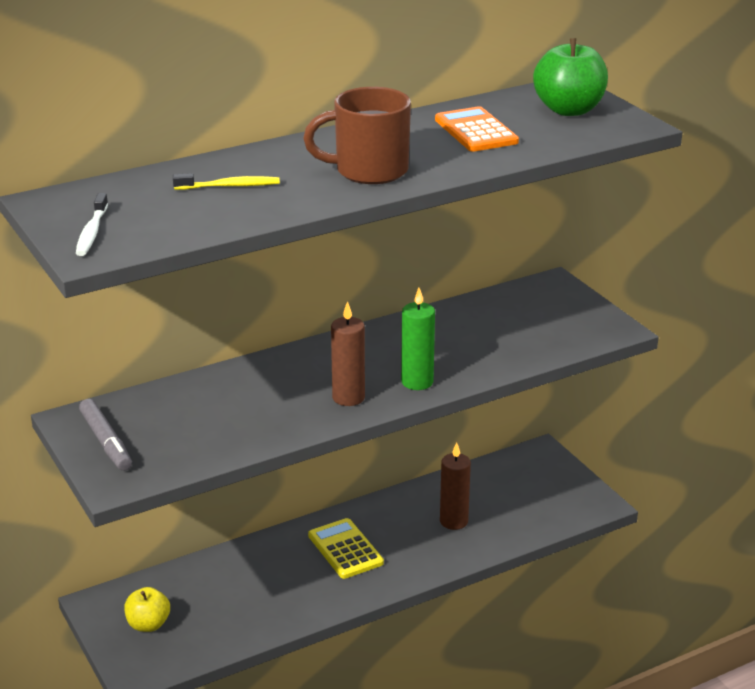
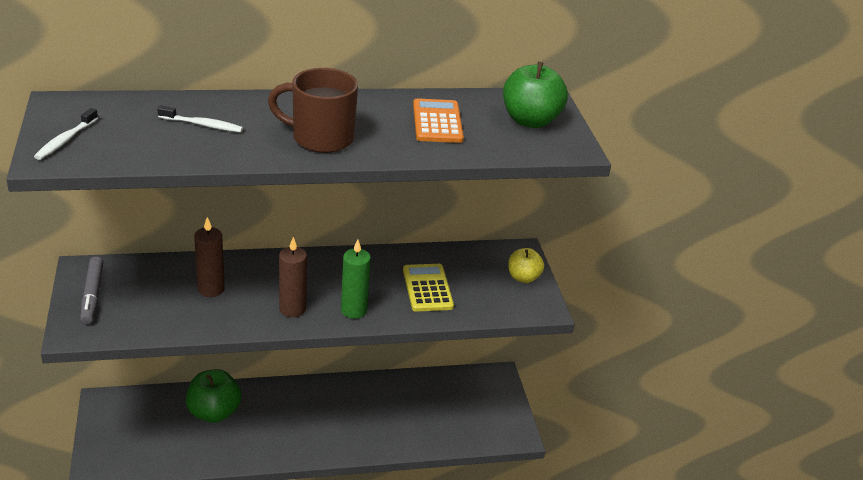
camera: 15 degrees right, 5 degrees up
(148, 624) = (127, 430): yellow apple -> yellow apple (523, 277)
(230, 186) = (203, 125): yellow toothbrush -> white toothbrush
(240, 577) = (214, 412): none -> green apple
(345, 549) = (303, 413): yellow calculator -> yellow calculator (427, 288)
(454, 521) = (397, 415): brown candle -> brown candle (211, 289)

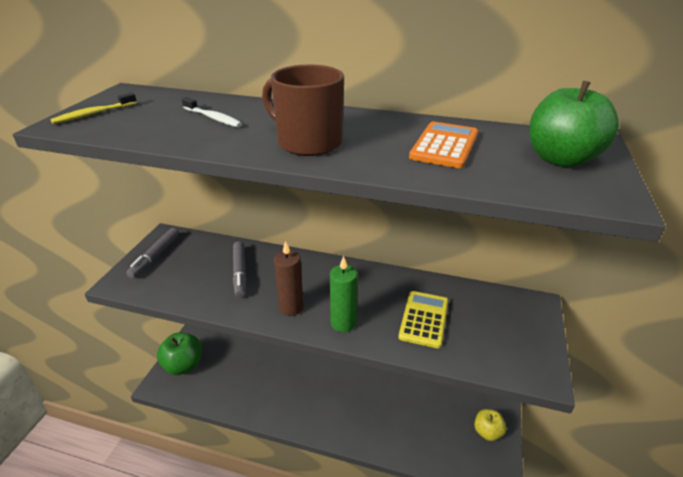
camera: 30 degrees right, 0 degrees up
(65, 140) = (94, 114): white toothbrush -> yellow toothbrush
(211, 289) = (240, 273): brown candle -> grey marker
(214, 412) = (258, 366): green apple -> green apple (184, 365)
(523, 277) = (529, 333): yellow apple -> yellow apple (487, 432)

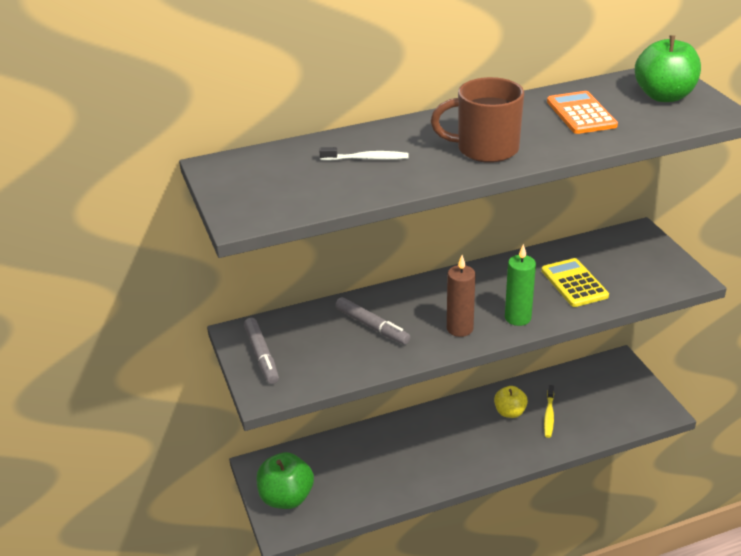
camera: 35 degrees left, 0 degrees up
(94, 114) = (247, 198): yellow toothbrush -> yellow toothbrush (549, 415)
(487, 432) = (626, 385): yellow apple -> yellow apple (510, 412)

